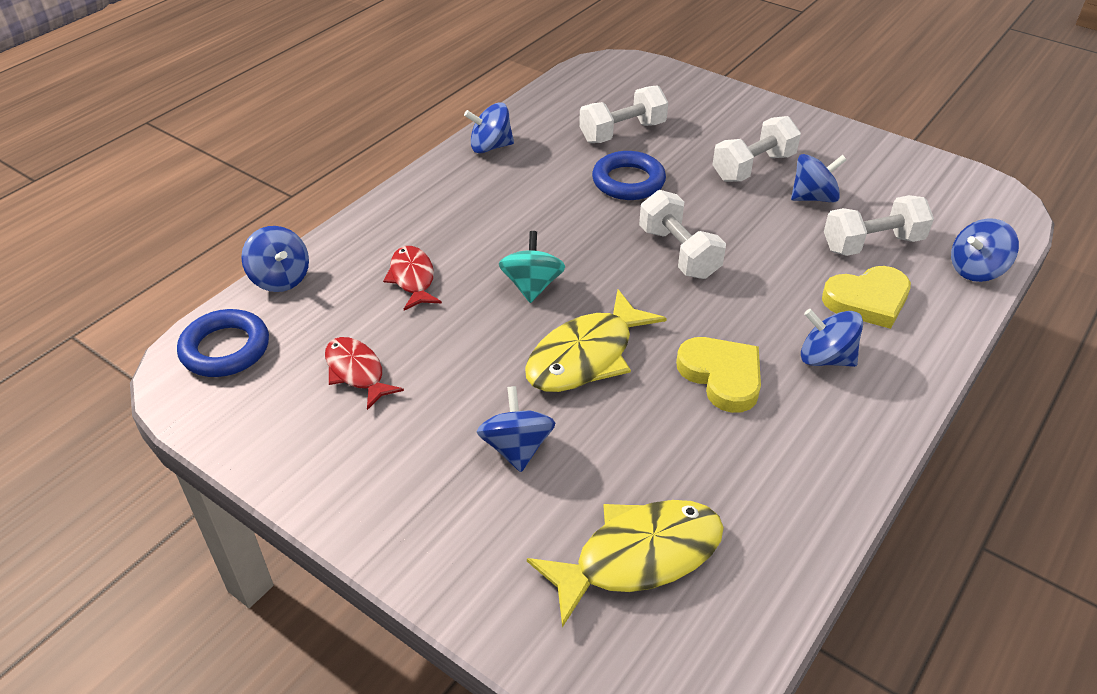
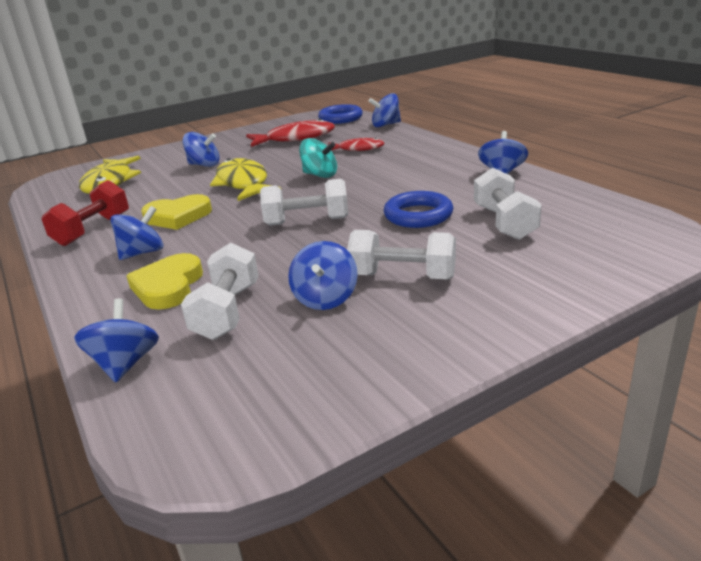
camera: 115 degrees right, 15 degrees down
(357, 372) = (295, 138): red fish -> red fish, size x1.63
(753, 167) = (402, 277): white dumbbell -> white dumbbell turned 60 degrees counterclockwise
(807, 451) = (93, 230): none -> red dumbbell

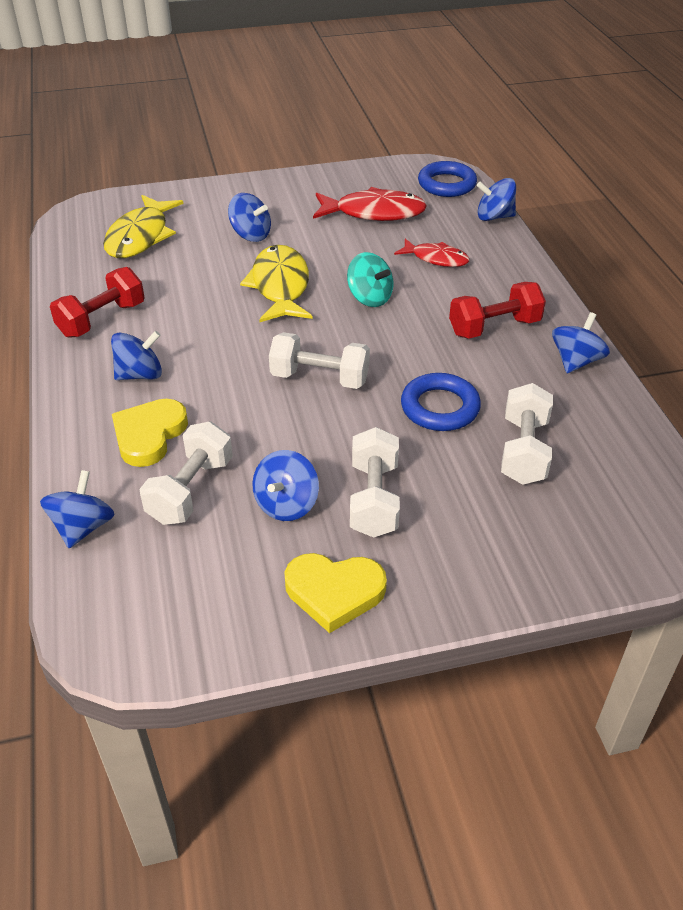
camera: 15 degrees right, 15 degrees up
(178, 216) = (192, 324): yellow heart -> yellow heart (334, 592)
(402, 277) = (374, 499): white dumbbell -> white dumbbell turned 60 degrees clockwise
(427, 170) = (494, 327): none -> red dumbbell

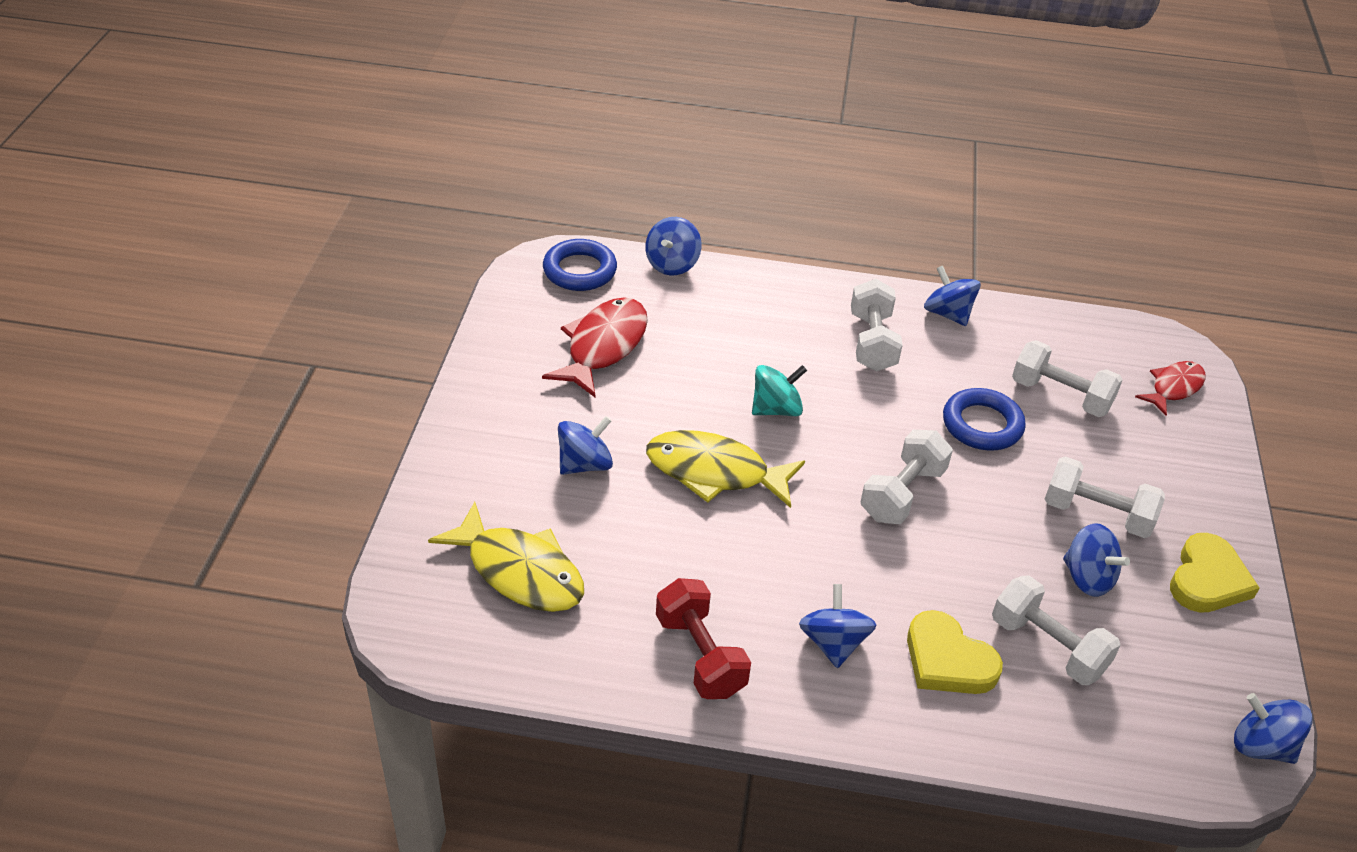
camera: 70 degrees left, 0 degrees up
(83, 527) = (1080, 751): blue spinning top -> blue spinning top (1261, 746)
(436, 259) = (728, 335): red fish -> red fish (1174, 388)
(494, 327) = (872, 342): red dumbbell -> white dumbbell

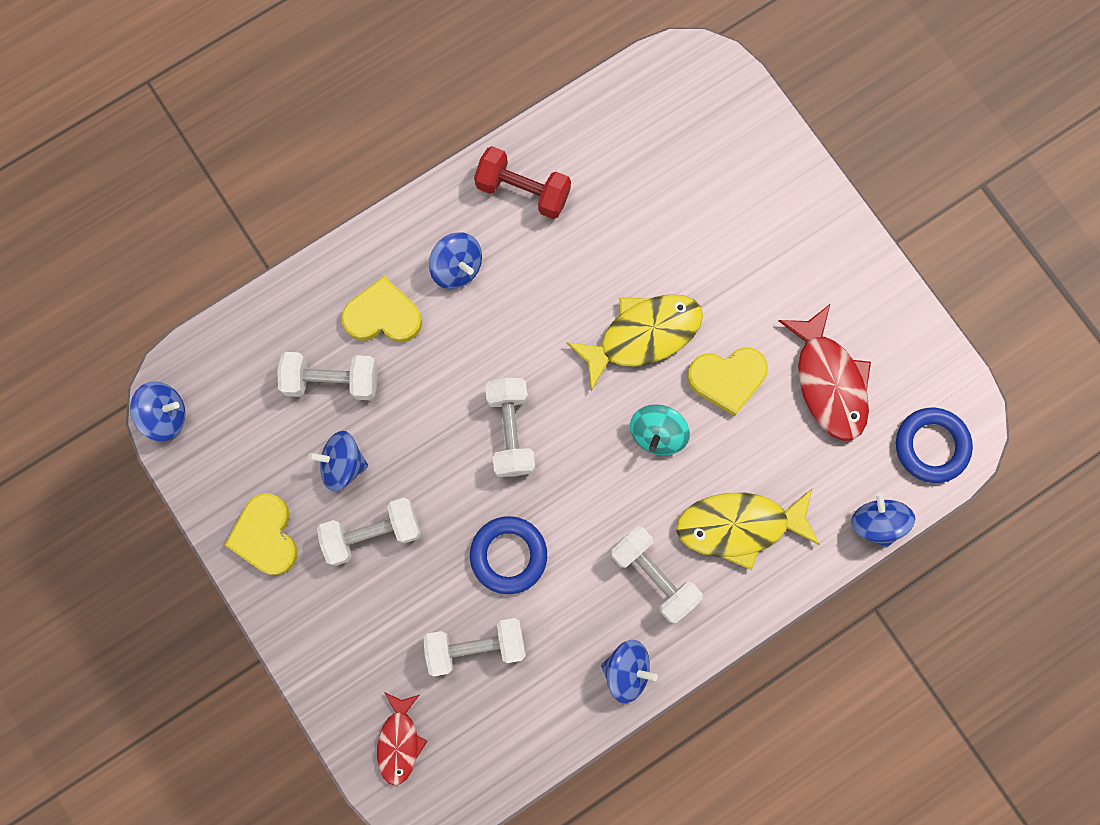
camera: 140 degrees right, 35 degrees up
(519, 571) = (677, 152): yellow fish -> yellow fish (739, 526)
(585, 464) = (727, 265): blue spinning top -> none
(679, 400) = (727, 379): none -> yellow heart

